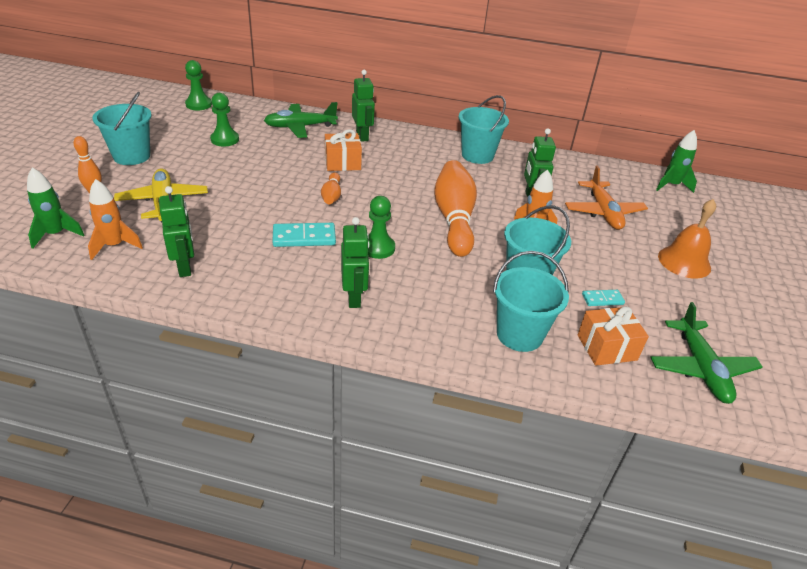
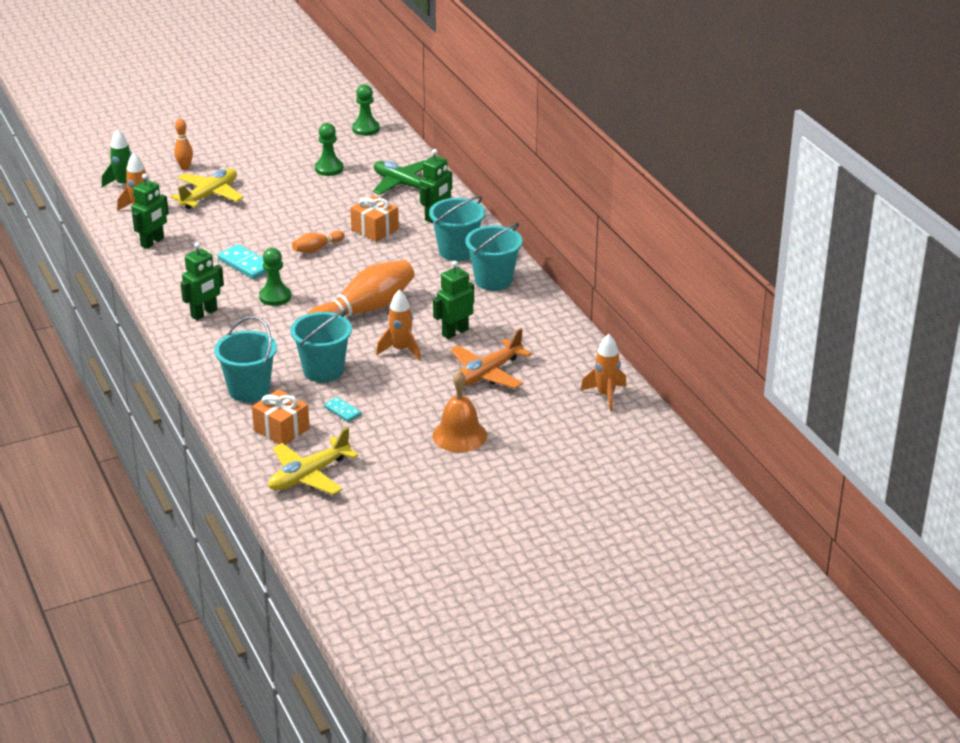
camera: 55 degrees right, 5 degrees down
(132, 156) = (247, 152): turquoise bucket -> turquoise bucket (457, 251)
(671, 185) = (605, 395): green rocket -> orange rocket
(701, 368) = (309, 476): green plane -> yellow plane

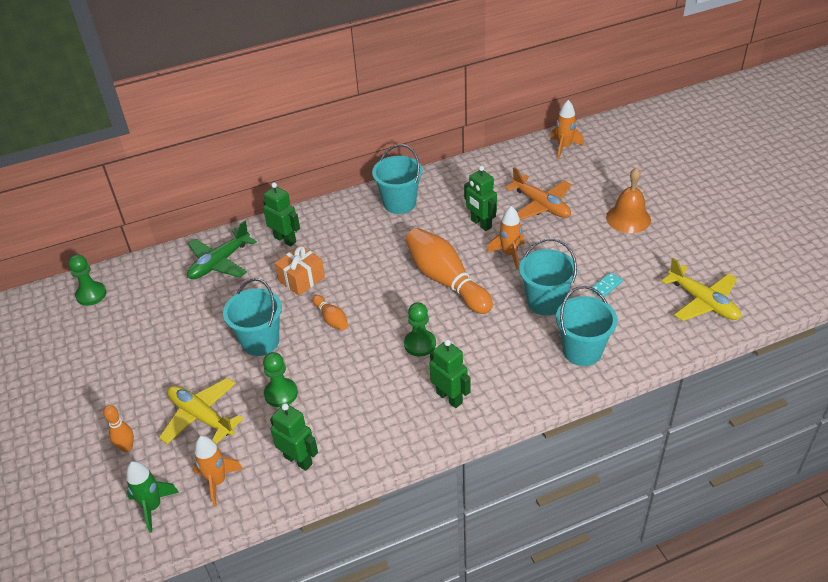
camera: 85 degrees left, 10 degrees up
(245, 264) = (356, 372): turquoise domino -> none
(281, 429) = (640, 324): orange gift -> none
(329, 168) = (169, 319): green pawn -> green pawn (281, 394)
(457, 251) = (349, 225): turquoise bucket -> turquoise bucket (260, 341)

